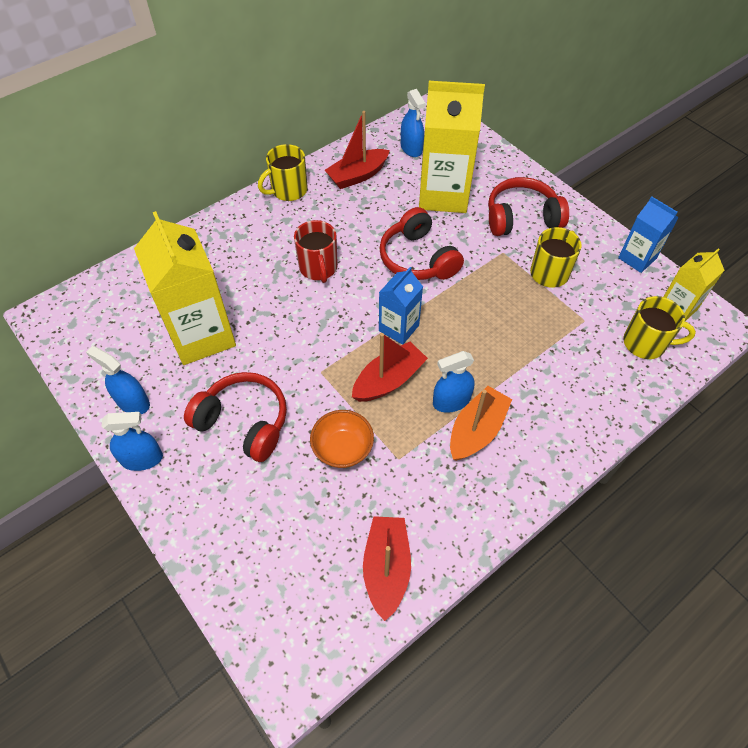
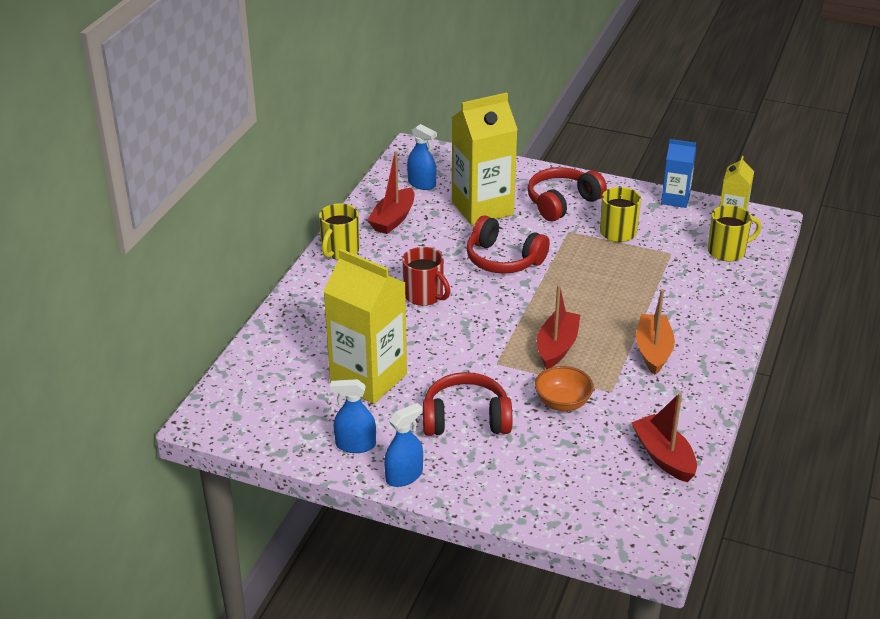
camera: 30 degrees left, 20 degrees down
(399, 328) = (532, 311): blue carton -> none
(451, 401) = (618, 341): blue spray bottle -> none

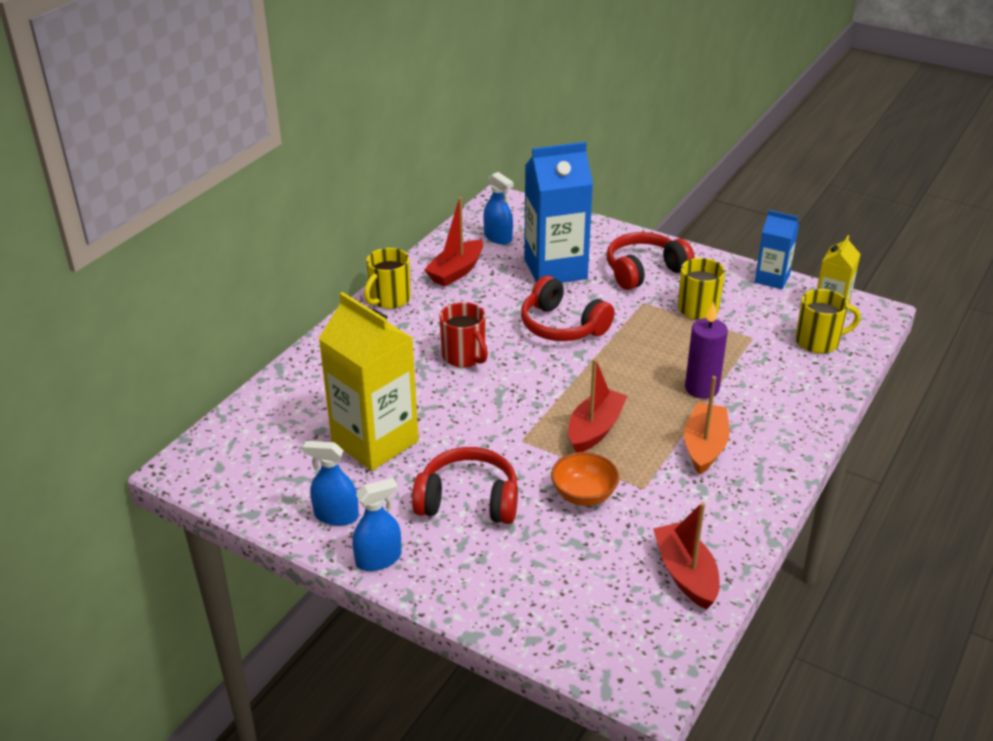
camera: 10 degrees right, 0 degrees up
(482, 208) = (555, 269): yellow carton -> blue carton
(638, 302) = (701, 388): none -> purple candle

